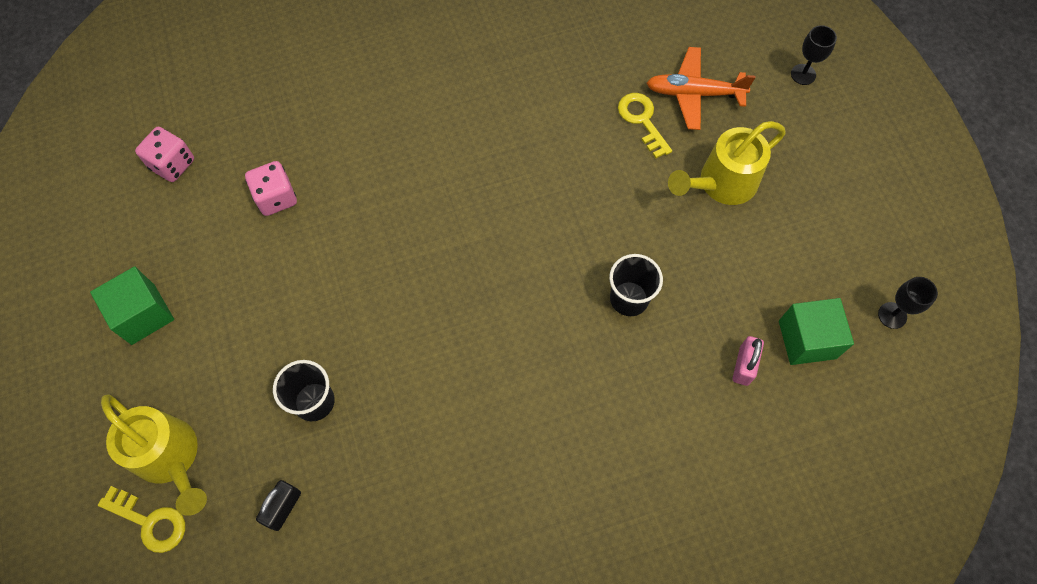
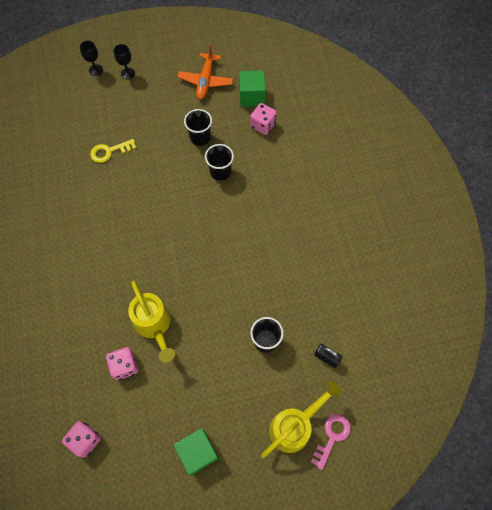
camera: 85 degrees left, 0 degrees up
(150, 521) = (332, 436): yellow key -> pink key
(693, 93) = (97, 123): orange plane -> orange plane (205, 81)
(695, 257) = (200, 137): none -> black cup
(721, 184) = (158, 119): yellow watering can -> yellow watering can (154, 325)
(743, 365) = (263, 125): pink padlock -> pink dice
(892, 315) = (243, 59): black goblet -> black goblet (128, 73)

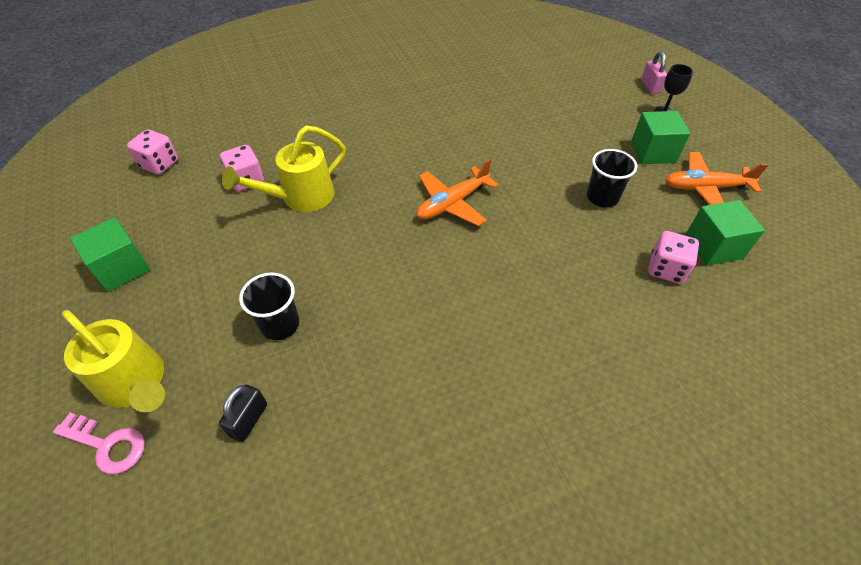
camera: 80 degrees right, 15 degrees down
(96, 70) = (650, 86): black goblet -> pink padlock
(109, 151) = (537, 118): yellow key -> none
(166, 95) = (653, 152): none -> green cube
(185, 225) = (452, 203): none -> orange plane
(220, 171) = (554, 228): black cup -> none

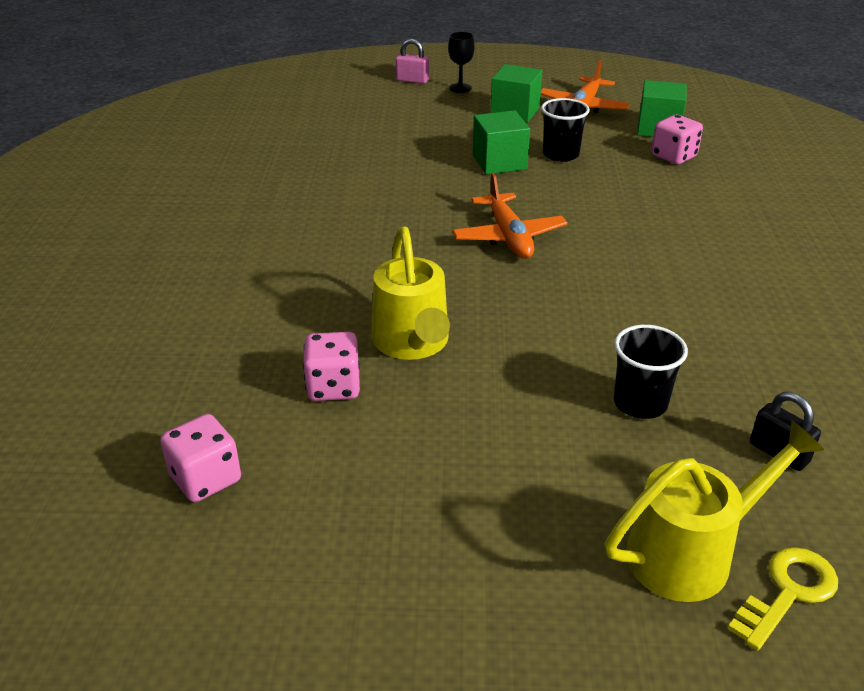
camera: 65 degrees left, 15 degrees down
(107, 445) = (788, 592): pink key -> yellow key
(122, 268) = (446, 551): green cube -> green cube (499, 162)

